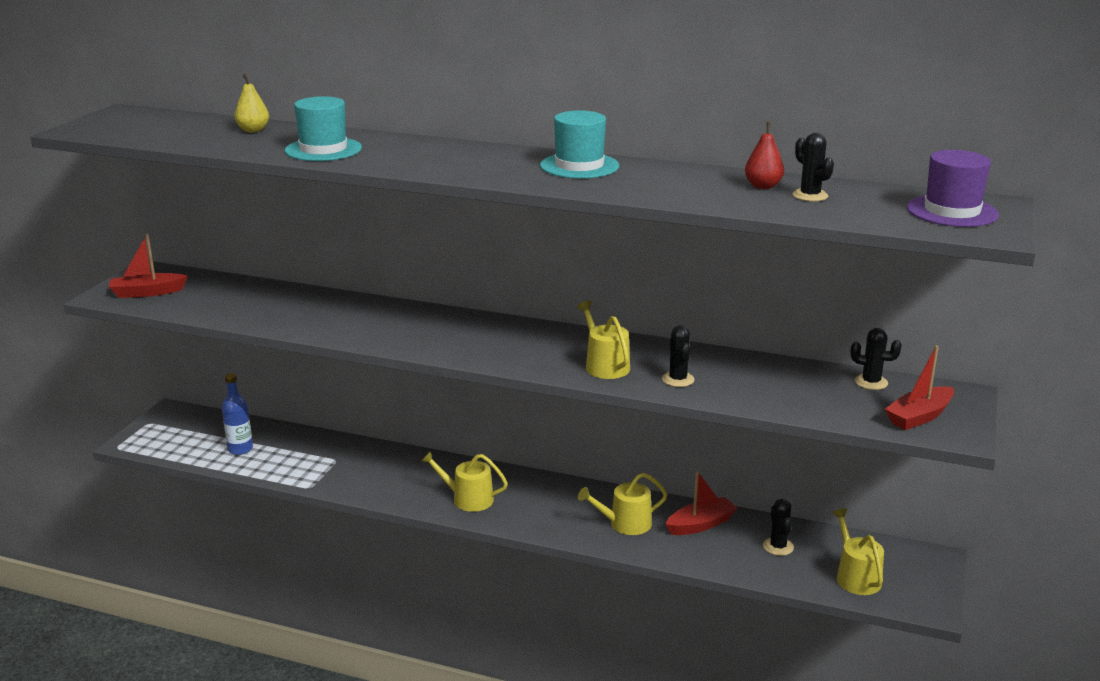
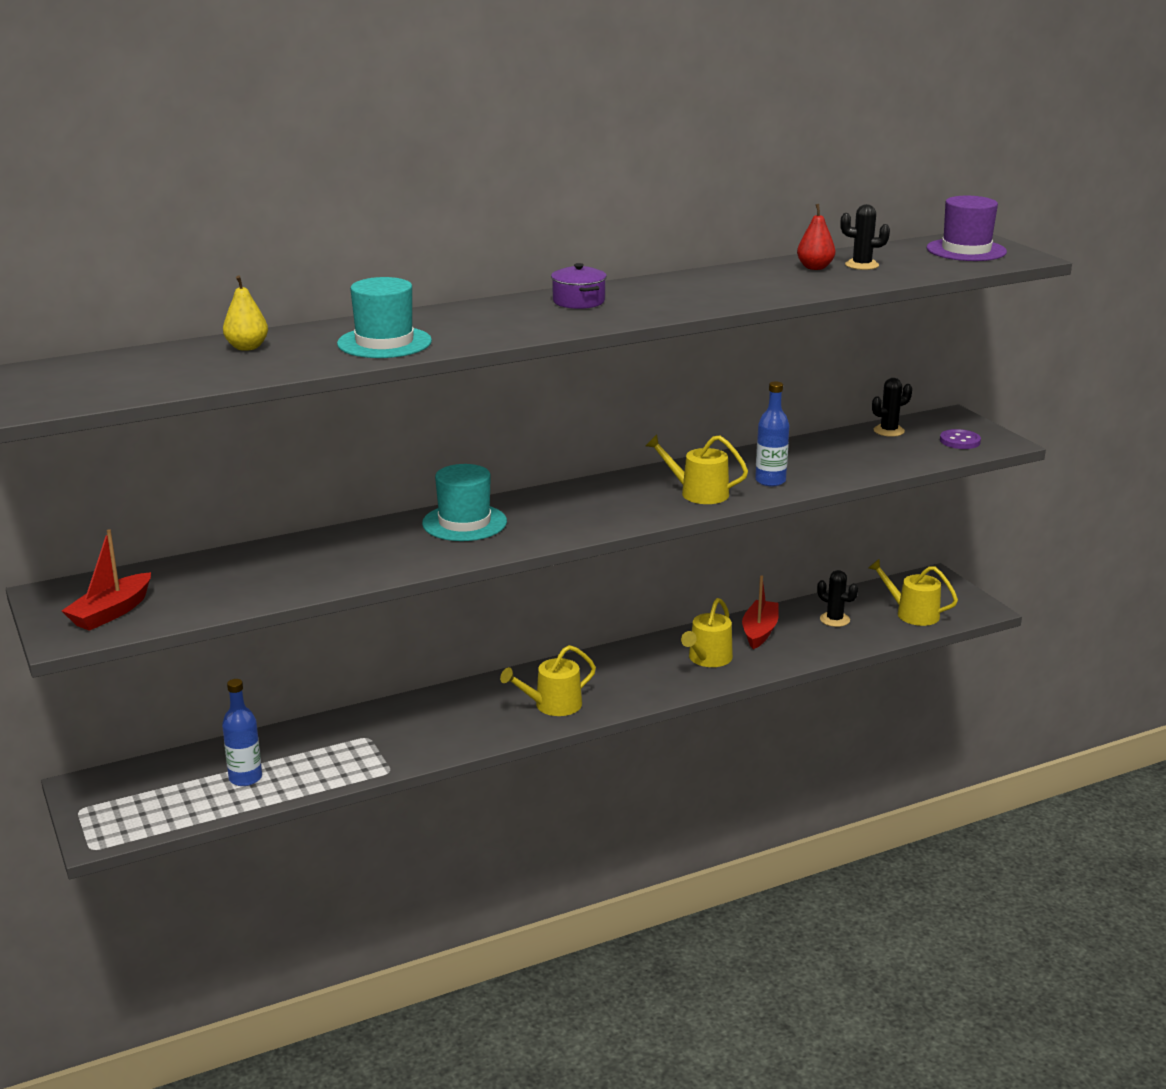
camera: 45 degrees left, 0 degrees up
(512, 159) = (578, 301): none -> purple pot
(579, 166) = (646, 291): turquoise hat -> turquoise hat (464, 523)
(678, 379) = (770, 481): black cactus -> blue bottle
(919, 417) = (960, 441): red boat -> purple button

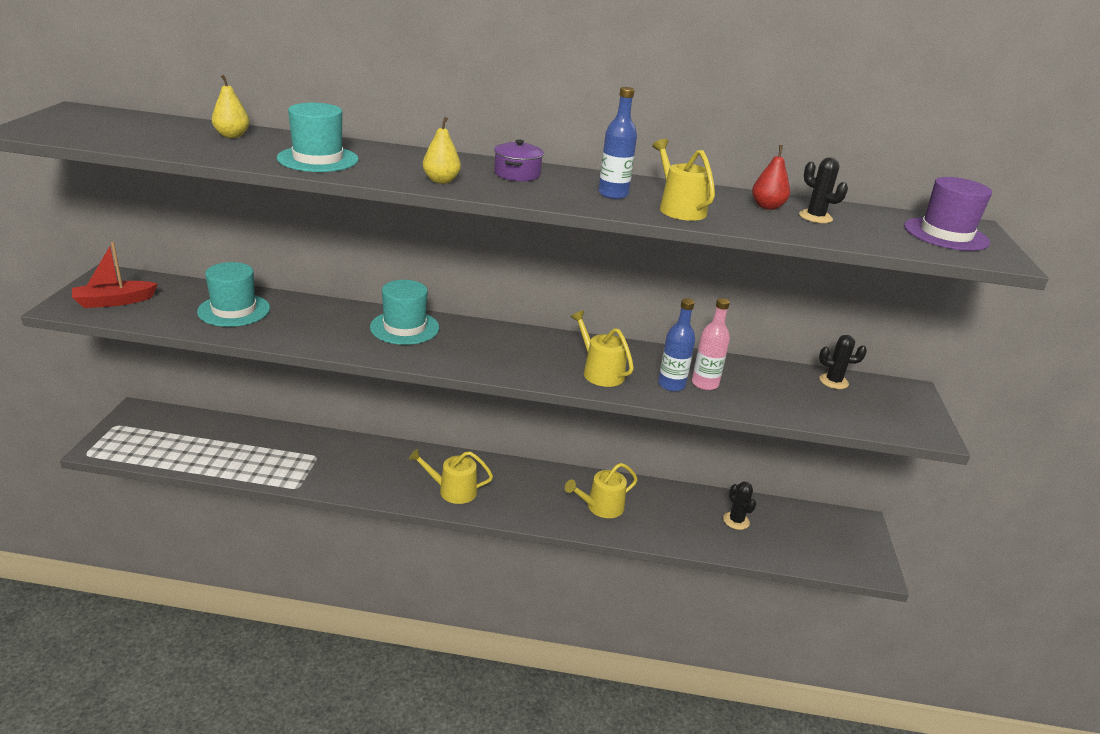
camera: 30 degrees right, 5 degrees up
(245, 778) = (217, 449): blue bottle -> blue bottle (613, 194)
(262, 571) = (234, 310): none -> turquoise hat
(533, 327) = (441, 181): none -> yellow pear
(759, 631) = (665, 503): red boat -> none
(795, 470) = (704, 384): none -> pink bottle
(912, 613) = (808, 546): yellow watering can -> yellow watering can (679, 208)
(960, 441) = (889, 415): purple button -> none

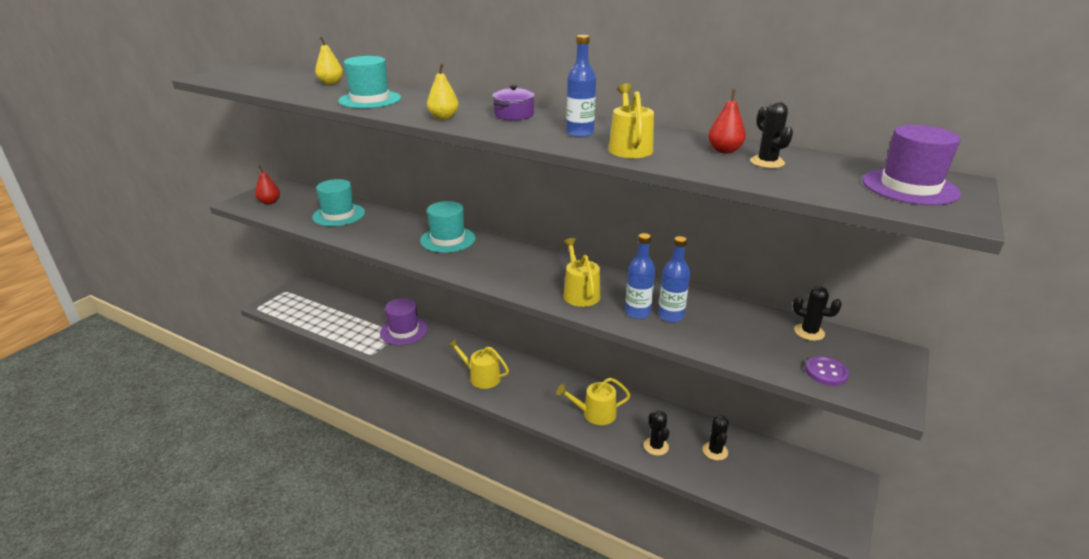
camera: 25 degrees right, 0 degrees up
(114, 301) = (270, 202): red boat -> red pear
(322, 452) = (404, 331): none -> purple hat
(679, 528) = (656, 446): none -> black cactus
(704, 384) = (670, 316): pink bottle -> blue bottle
(870, 417) = (826, 372): none -> purple button

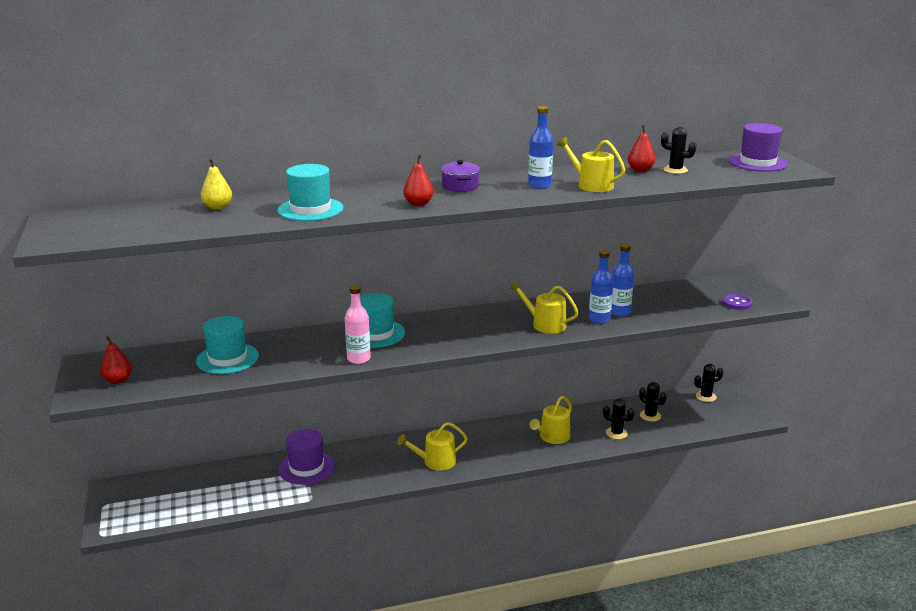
camera: 45 degrees left, 5 degrees down
(400, 252) = (358, 359): none -> pink bottle
(443, 118) = (418, 204): yellow pear -> red pear
(809, 332) = (697, 287): black cactus -> black cactus (706, 396)

